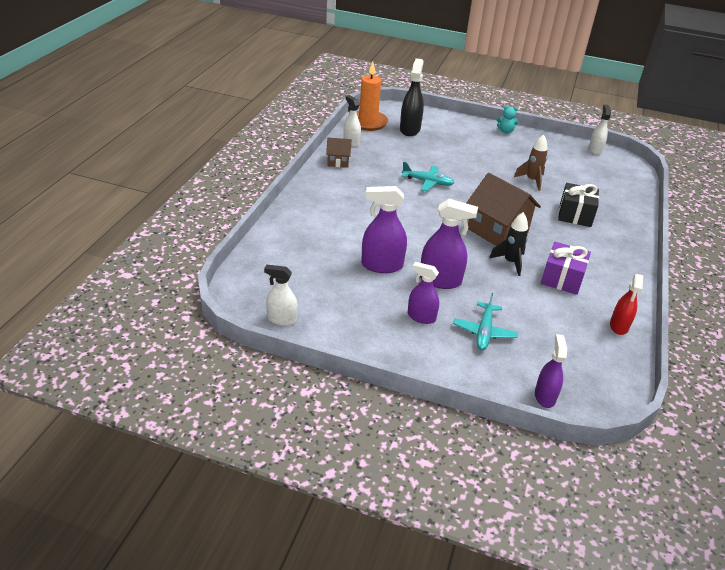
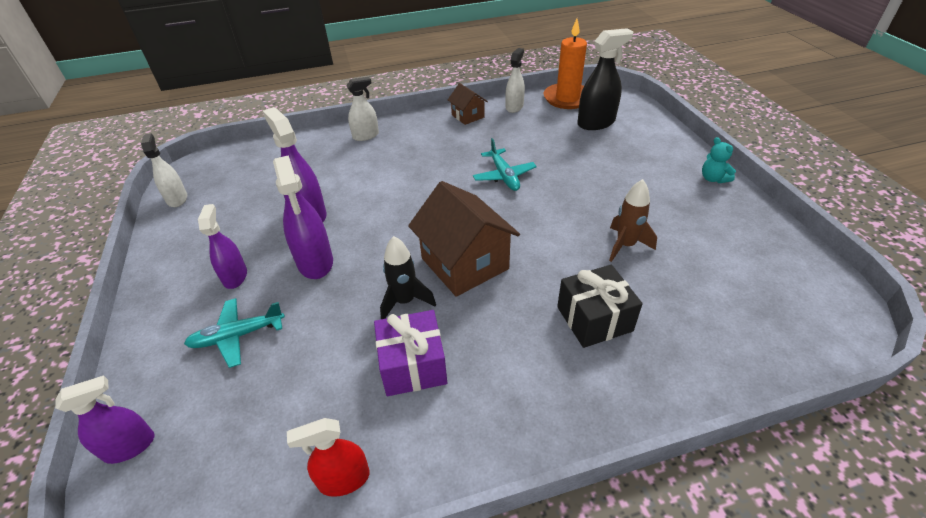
camera: 60 degrees right, 5 degrees up
(497, 231) = (464, 263): brown house -> brown house turned 45 degrees counterclockwise
(595, 150) = (815, 272): white spray bottle -> white spray bottle (366, 136)

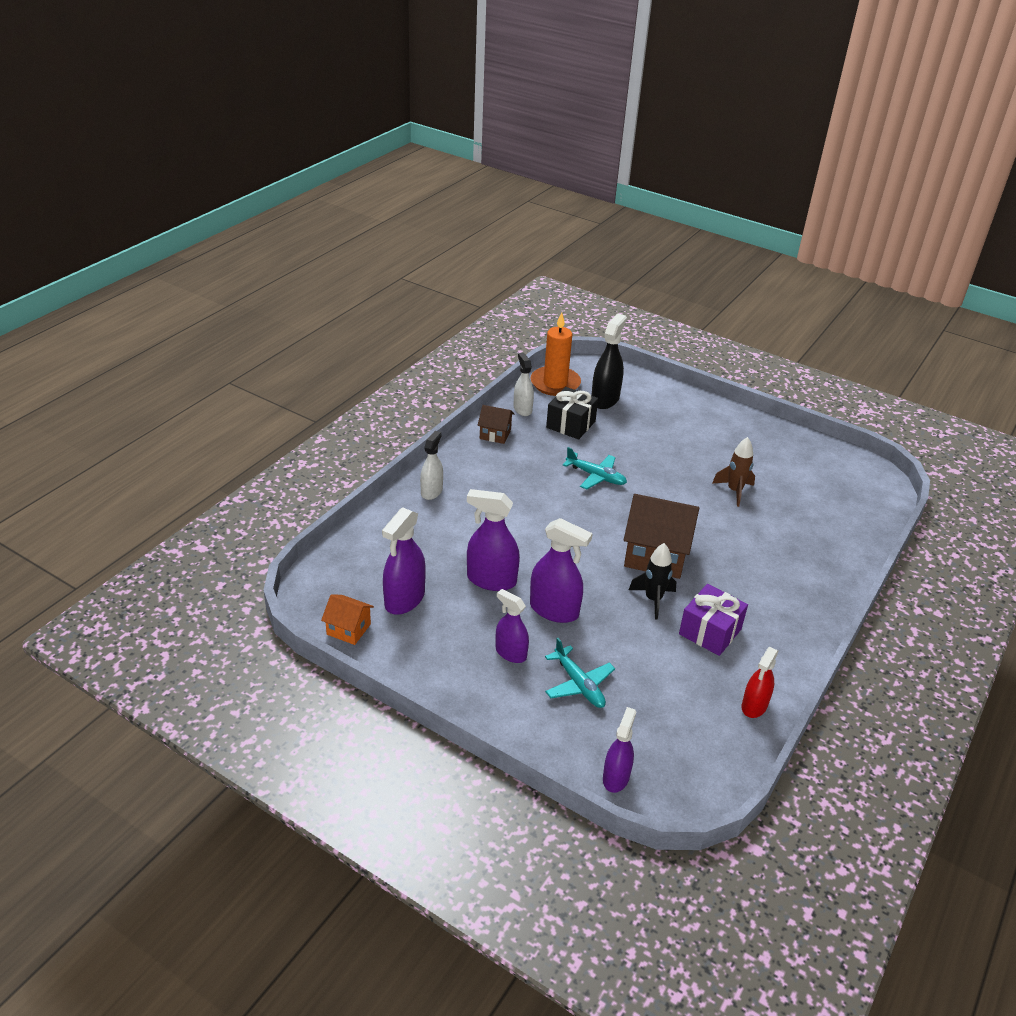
camera: 45 degrees left, 5 degrees down
(177, 199) = (348, 629): white spray bottle -> orange house
(237, 197) = (404, 599): none -> purple spray bottle
(237, 336) = (578, 684): turquoise plane -> turquoise plane turned 60 degrees counterclockwise
(594, 319) = (770, 547): black gift -> black gift (571, 424)
(713, 179) = (732, 416): turquoise teddy bear -> none

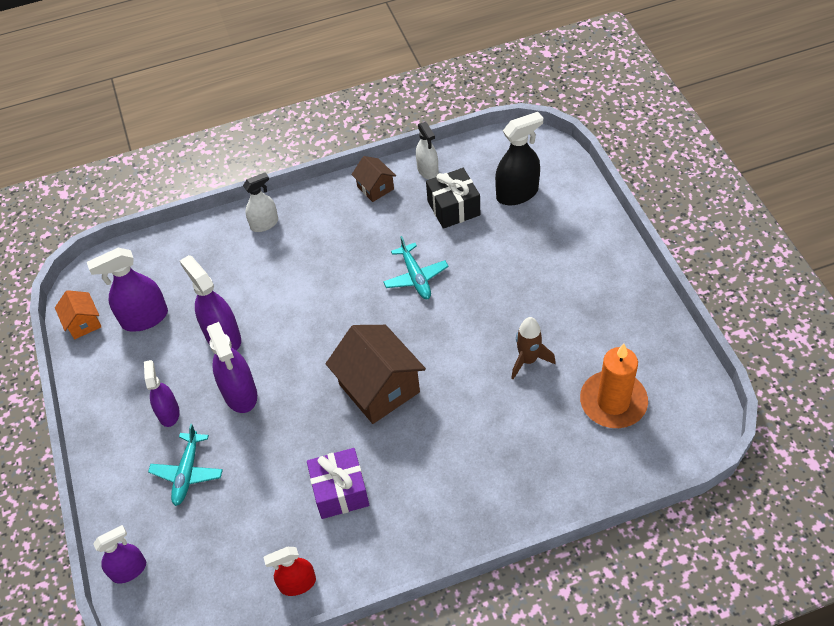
camera: 45 degrees right, 15 degrees up
(522, 409) = (428, 170): white spray bottle -> white spray bottle turned 135 degrees clockwise
(555, 383) = (488, 154): orange candle -> orange candle (613, 402)
(653, 599) = (328, 431): black rocket -> none

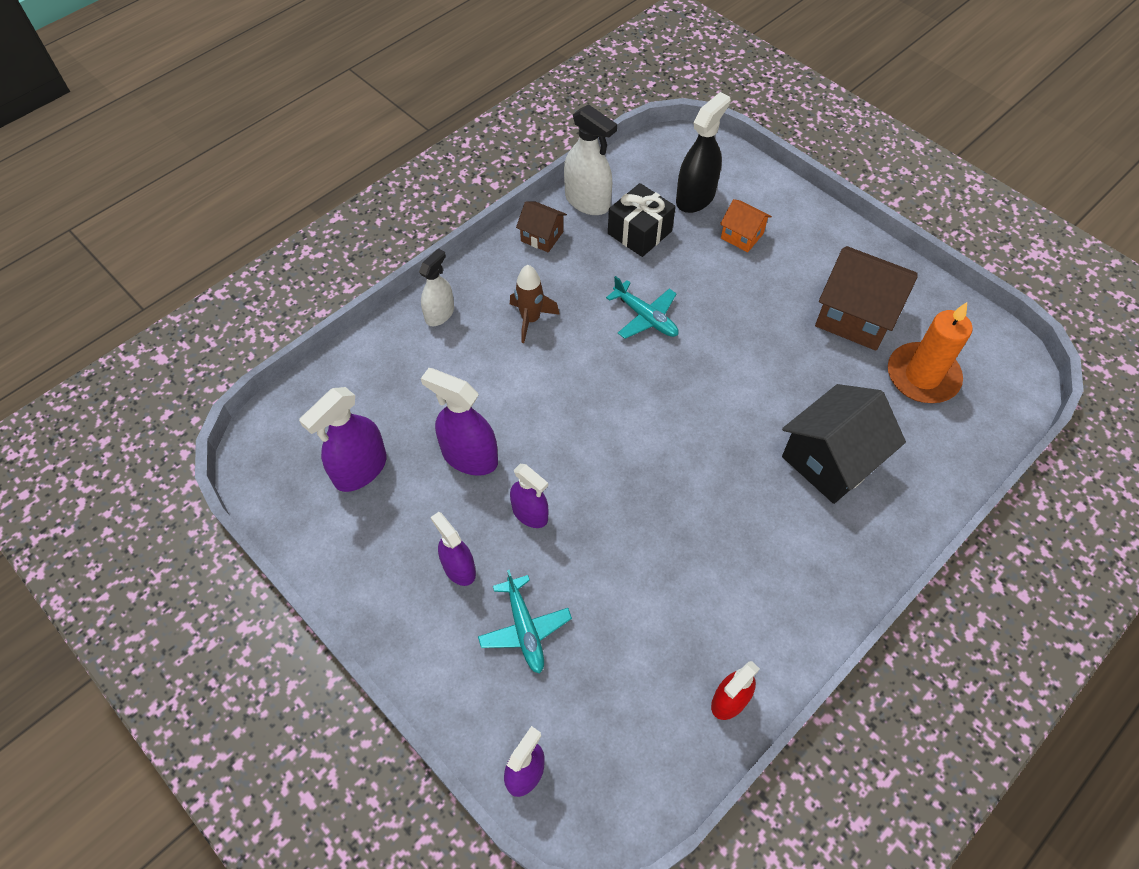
camera: 30 degrees left, 5 degrees up
(83, 323) = (284, 502): orange house -> orange house (742, 236)
(240, 393) = (530, 513): purple spray bottle -> purple spray bottle, size x0.66
(340, 491) = (711, 578): purple gift -> none
(379, 388) = (681, 449): brown house -> brown house (855, 316)
(428, 170) = (587, 201): white spray bottle -> white spray bottle, size x1.53
(490, 440) = (830, 460): none -> black house
(528, 360) = (815, 364): brown rocket -> brown rocket (530, 319)

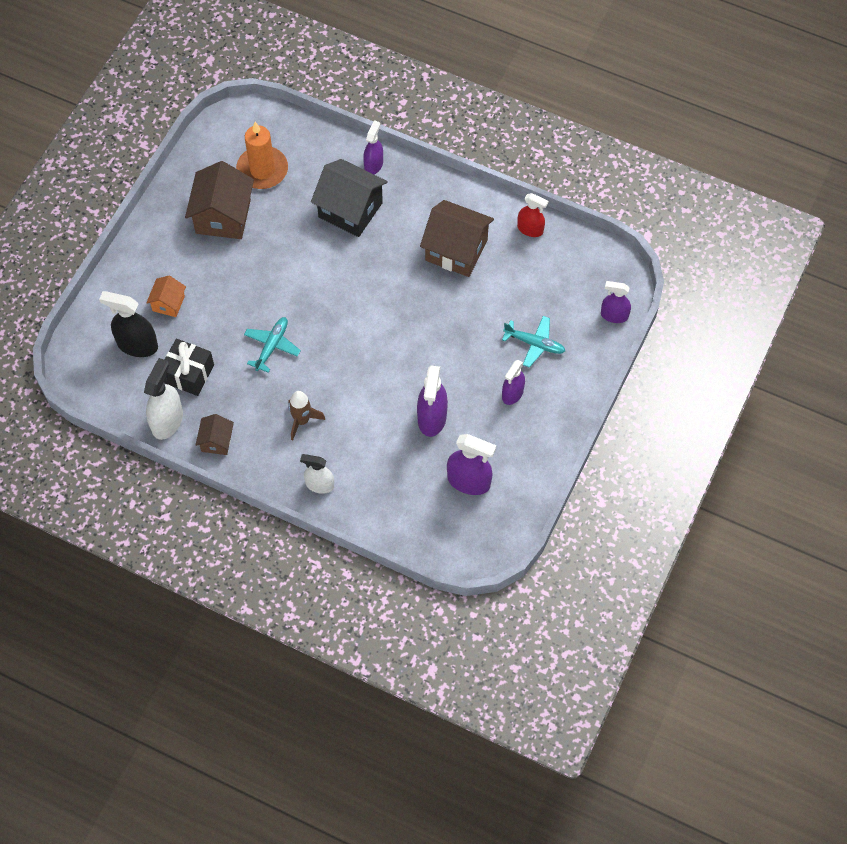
camera: 110 degrees left, 5 degrees up
(524, 628) = (534, 344): turquoise plane -> turquoise plane turned 60 degrees clockwise
(530, 513) = (458, 367): purple spray bottle -> purple spray bottle (373, 165)
(722, 576) = (456, 250): none -> brown house

